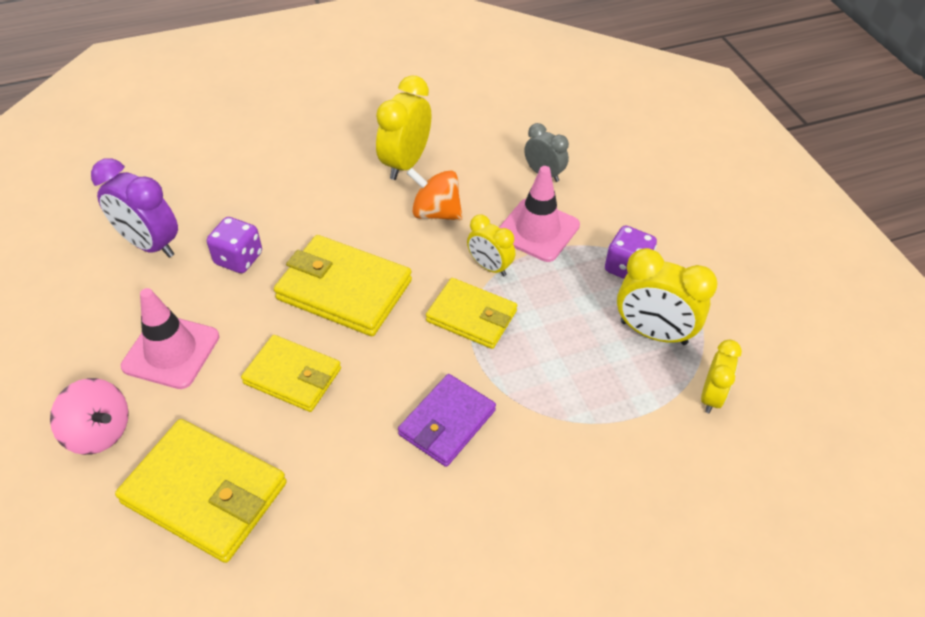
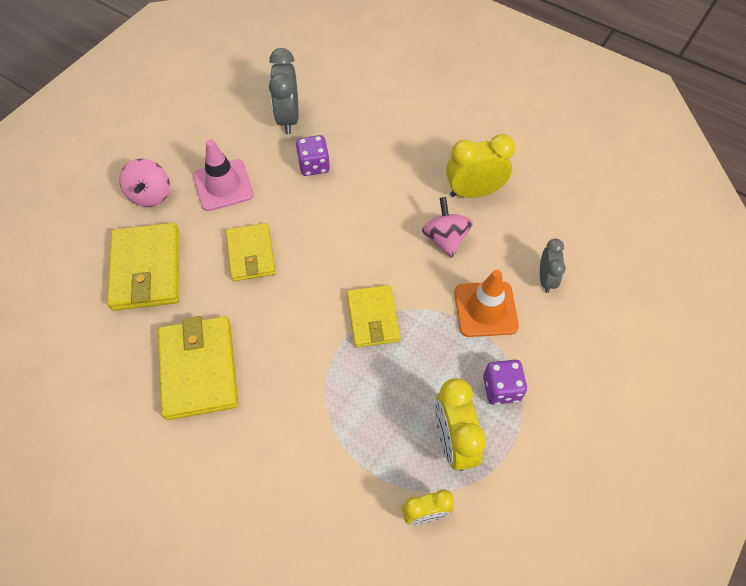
camera: 55 degrees right, 10 degrees up
(150, 244) = (288, 118): purple clock -> grey clock
(344, 290) = (335, 234): yellow wallet -> yellow wallet (198, 369)
(436, 213) = (445, 239): orange spinning top -> pink spinning top
(447, 422) = (278, 358): purple wallet -> none
(489, 267) = (425, 301): yellow clock -> none
(537, 230) = (485, 309): pink traffic cone -> orange traffic cone

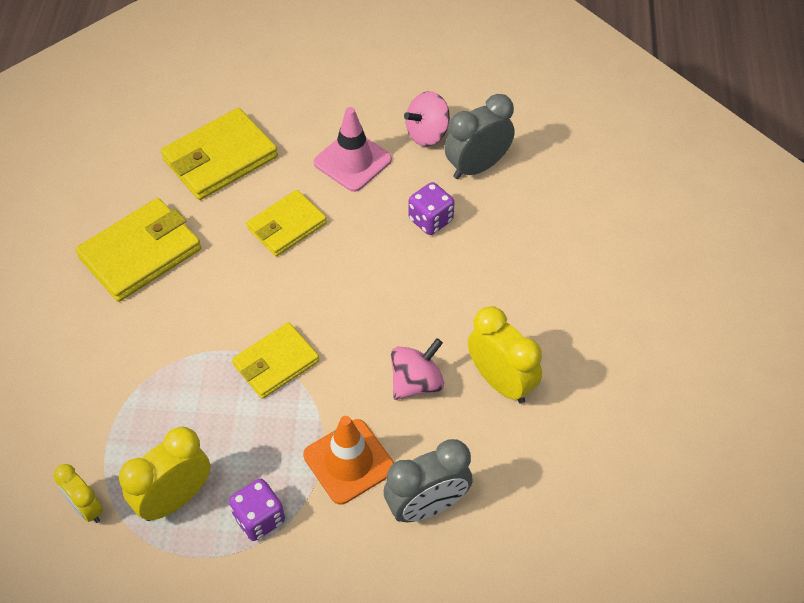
camera: 60 degrees right, 5 degrees down
(150, 195) = (303, 114): pink spinning top -> pink spinning top (427, 134)
(546, 279) = (427, 506): grey clock -> grey clock, size x1.63

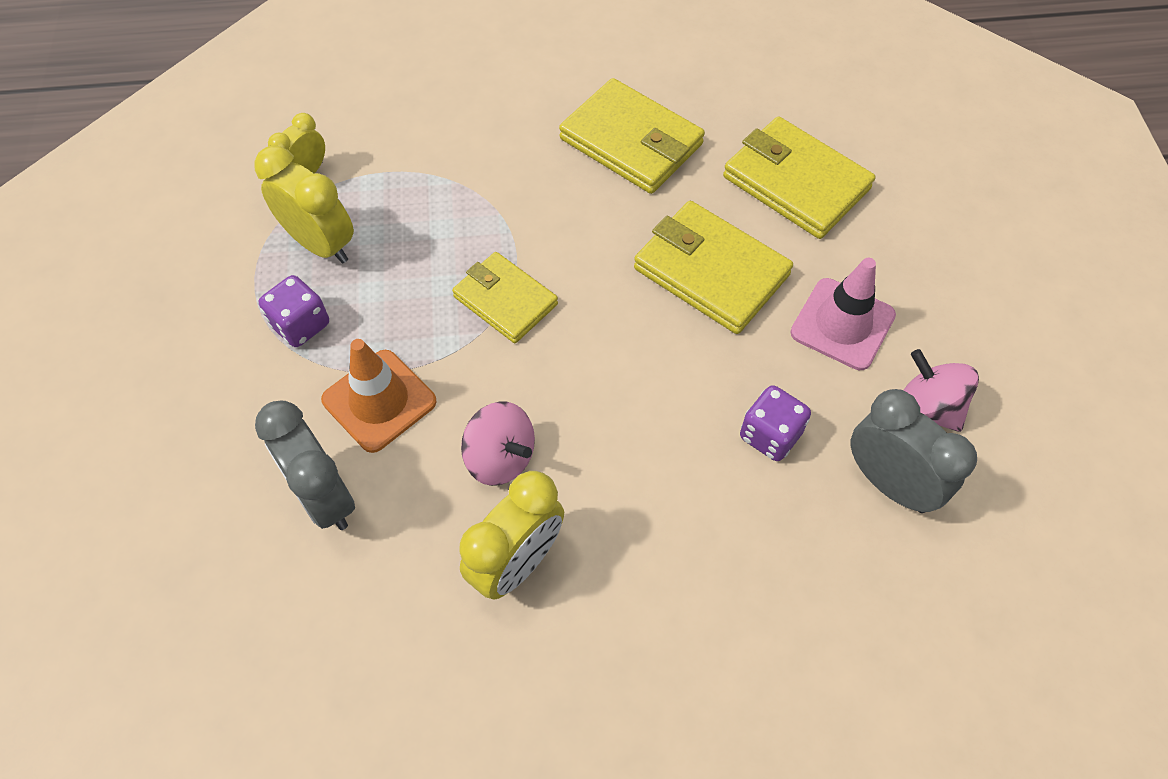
camera: 80 degrees right, 5 degrees up
(287, 226) = (711, 272): yellow wallet -> yellow wallet, size x1.51

